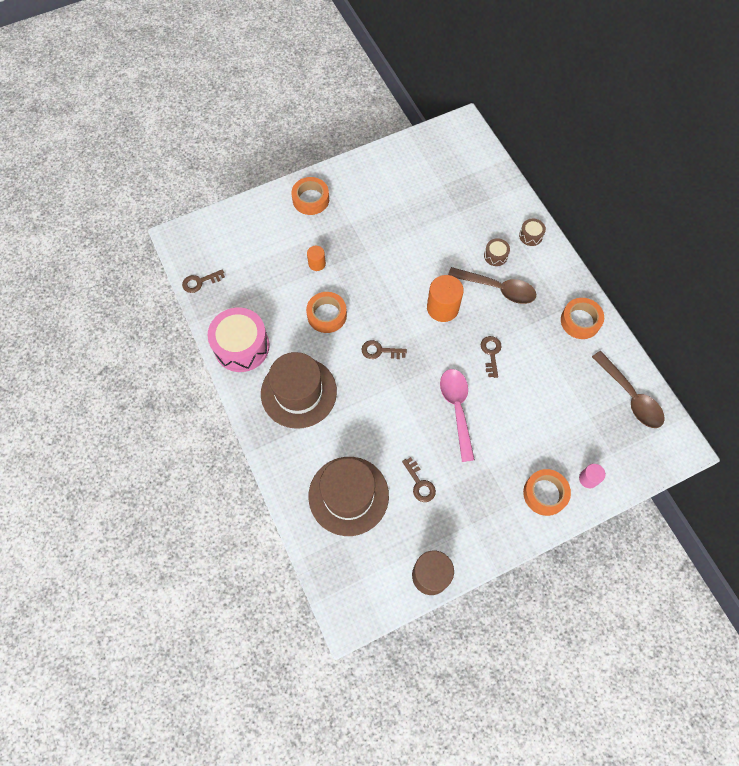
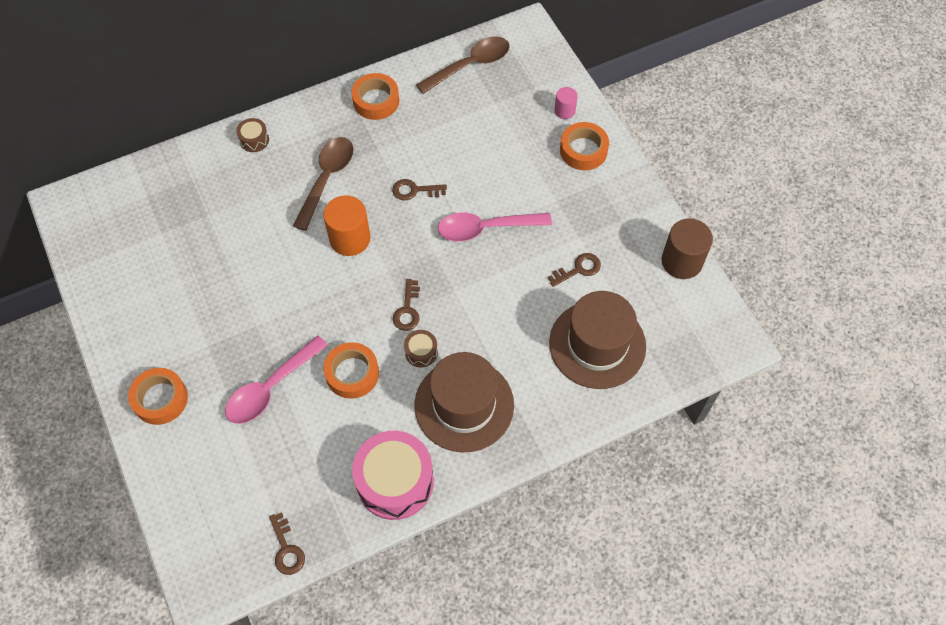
camera: 90 degrees left, 5 degrees down
(317, 263) = (270, 388): orange cylinder -> pink spoon
(495, 256) = (279, 178): brown drum -> brown drum (421, 352)

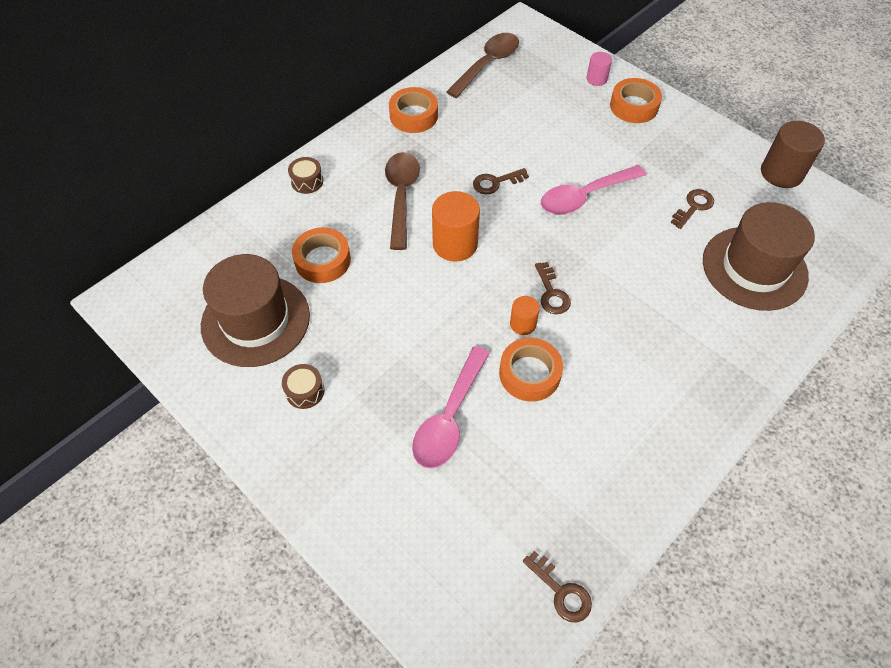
camera: 20 degrees left, 5 degrees down
(160, 399) = (328, 472): orange tape -> orange tape (322, 260)
(369, 329) = (523, 324): none -> orange cylinder
(395, 482) = (638, 471): pink drum -> none
(421, 352) = (589, 329): brown drum -> brown drum (305, 391)
(464, 405) = (662, 367): brown hat -> brown hat (255, 320)

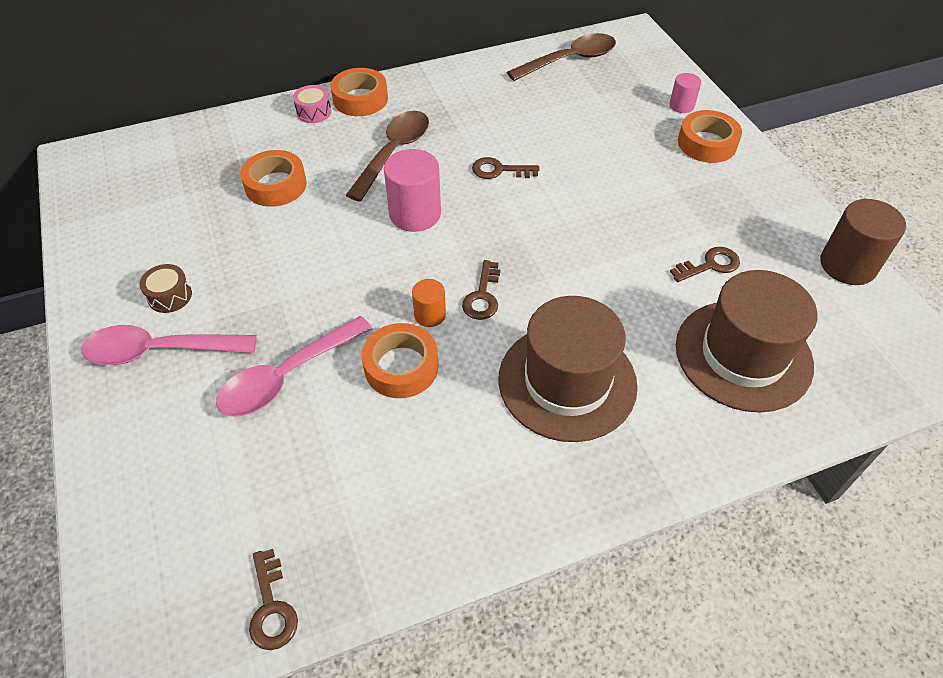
camera: 25 degrees right, 5 degrees down
(255, 320) = (175, 216): brown hat -> brown hat (567, 381)
(307, 181) = (314, 112): brown drum -> pink drum
(413, 116) = (459, 85): orange tape -> orange tape (360, 99)
(455, 244) = (415, 214): orange cylinder -> pink cylinder
(584, 196) = (587, 214): pink spoon -> pink spoon (159, 351)

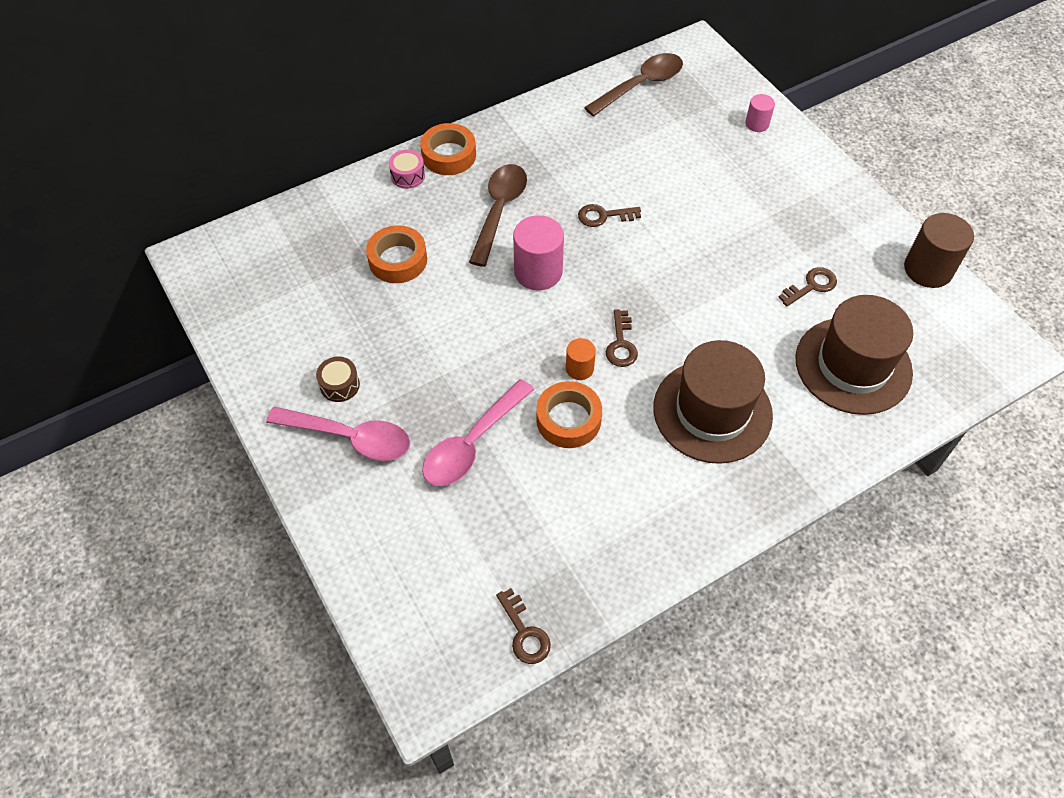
camera: 10 degrees left, 5 degrees up
(159, 351) = (350, 438): pink spoon -> pink spoon turned 150 degrees counterclockwise
(707, 143) = (787, 162): orange tape -> none

